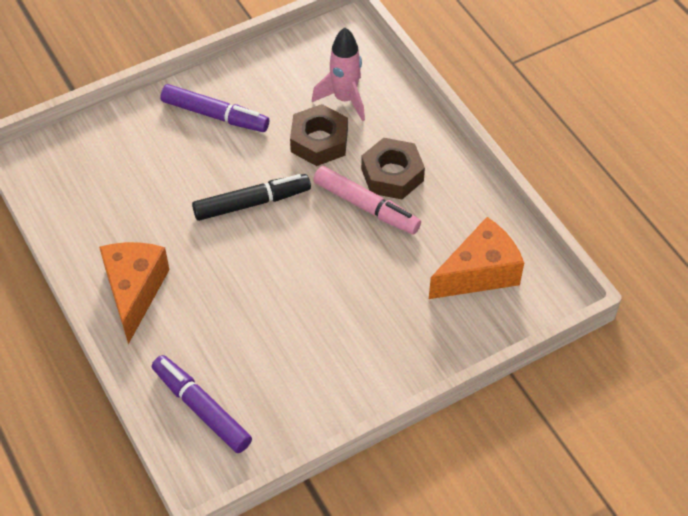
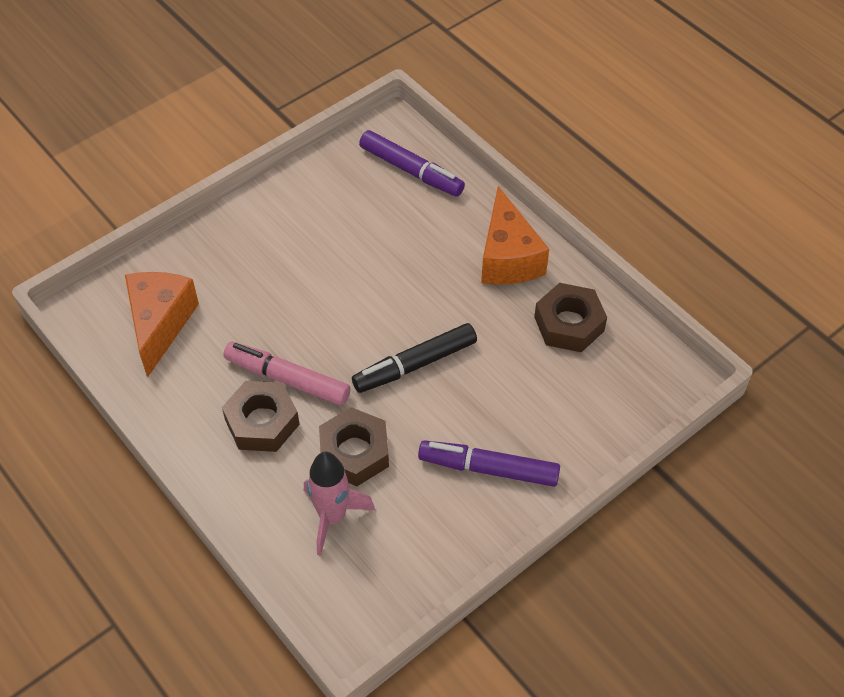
camera: 170 degrees right, 0 degrees up
(103, 219) = (569, 324): none -> brown nut
(479, 273) = (160, 324): orange cheese -> orange cheese turned 135 degrees clockwise

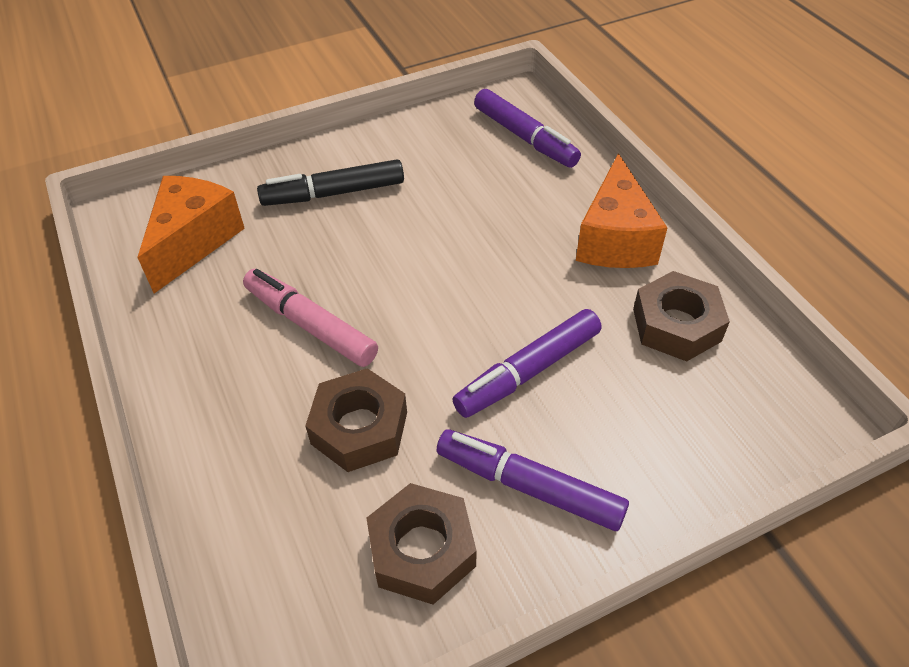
camera: 15 degrees right, 5 degrees down
(262, 422) = (261, 368): brown nut -> brown nut (422, 550)
(332, 517) = (302, 506): pink rocket -> none
(415, 365) = (469, 337): black marker -> black marker (333, 193)
(467, 383) = (528, 371): none -> purple marker

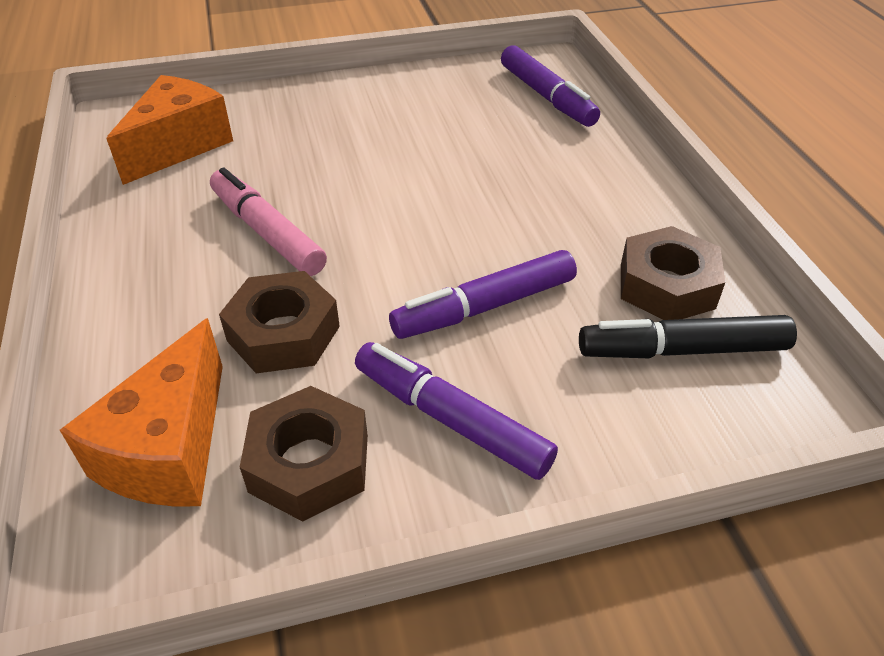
camera: 10 degrees right, 5 degrees down
(333, 193) = (333, 122): black marker -> black marker (682, 350)
(614, 239) = (618, 196): orange cheese -> orange cheese (169, 448)

